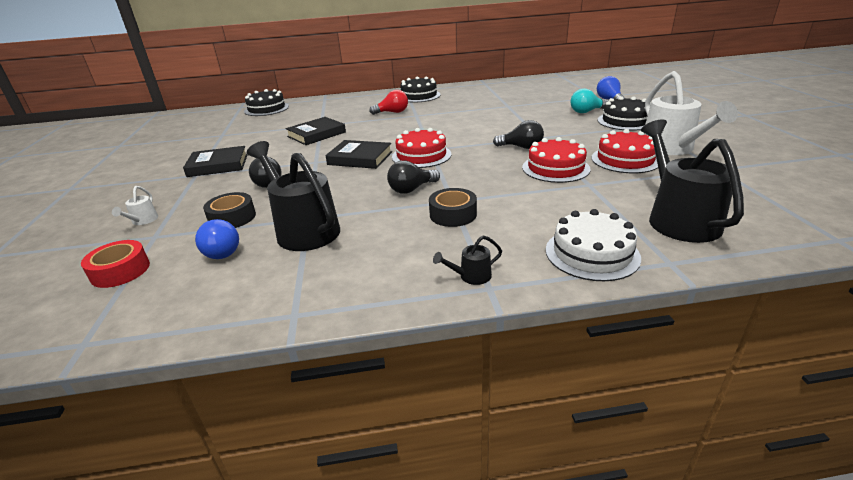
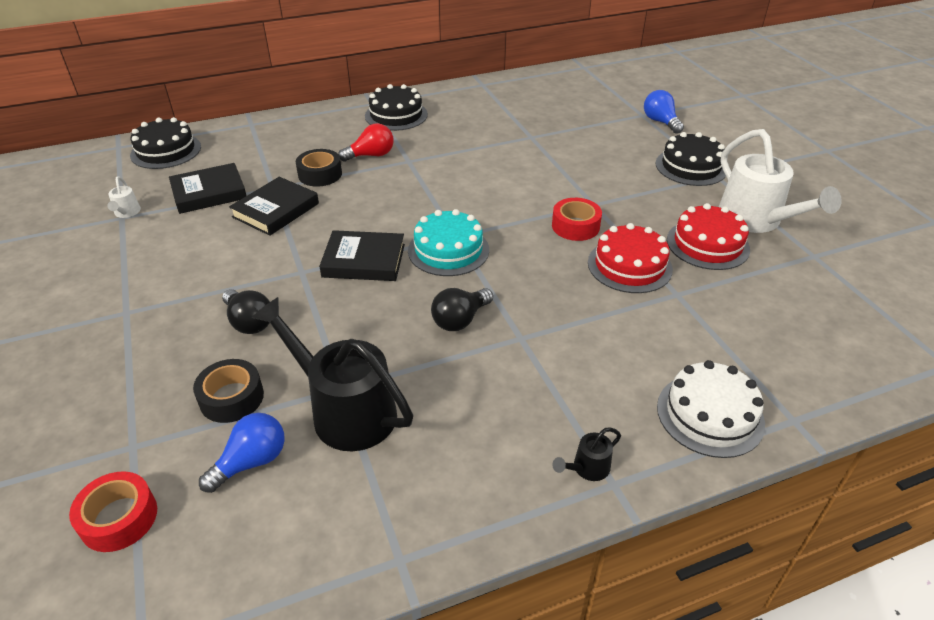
camera: 15 degrees left, 10 degrees up
(143, 221) = (96, 418): white watering can -> white watering can (126, 213)
(218, 165) = (152, 288): black book -> black book (209, 192)
(224, 250) = (251, 462): blue light bulb -> blue light bulb turned 105 degrees counterclockwise
(421, 155) = (448, 250): red cake -> turquoise cake
(453, 214) = (530, 363): black tape -> black tape (320, 174)
(521, 147) = (575, 226): black light bulb -> red tape
(586, 111) = (637, 148): turquoise light bulb -> none
(678, 218) = (787, 346): black watering can -> none

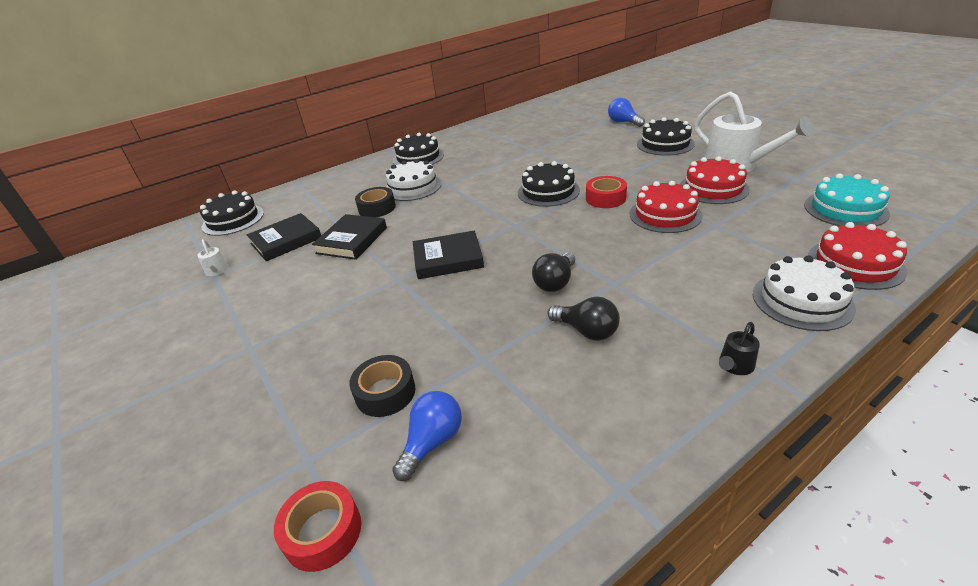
camera: 10 degrees left, 5 degrees down
(249, 322) = (371, 328): black light bulb -> black light bulb (586, 331)
(344, 410) = (495, 376): black watering can -> none
(371, 155) = (413, 187): red light bulb -> white cake
(448, 250) = (514, 236): turquoise cake -> turquoise cake (845, 209)
(516, 200) = (548, 191): none -> black cake
(801, 387) = (855, 264): none -> red cake

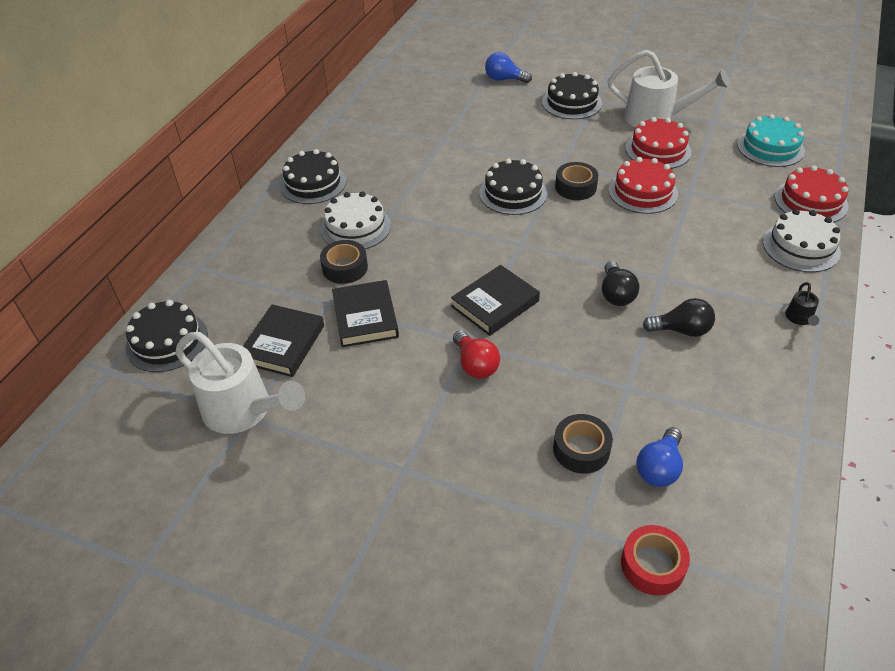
camera: 35 degrees left, 10 degrees up
(217, 271) = (245, 411): white watering can -> white watering can, size x2.41
(384, 295) = (475, 365): none -> red light bulb
(432, 442) = (659, 468): blue light bulb -> blue light bulb turned 150 degrees counterclockwise
(605, 198) = (575, 187): red tape -> black tape

